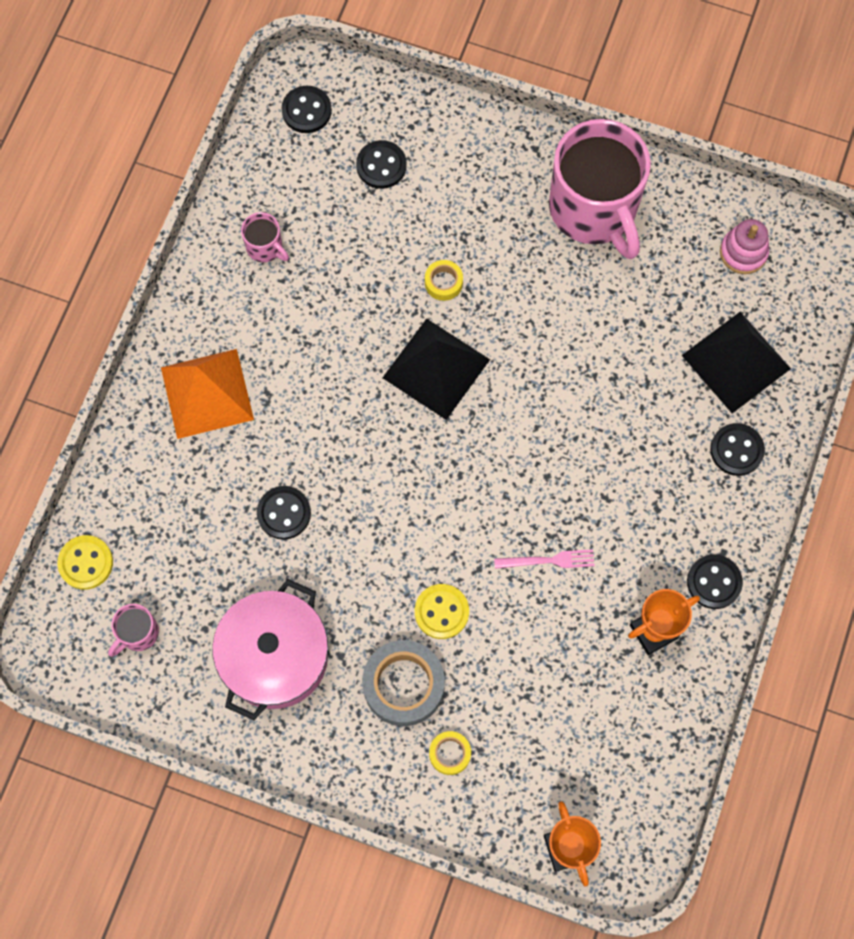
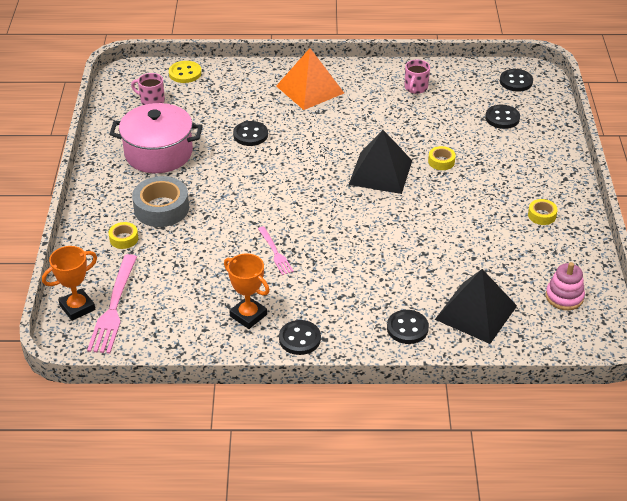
camera: 70 degrees right, 30 degrees down
(441, 612) = (217, 213): yellow button -> none
(581, 799) = (114, 307): none -> pink fork
(594, 209) = (542, 215): pink mug -> yellow tape

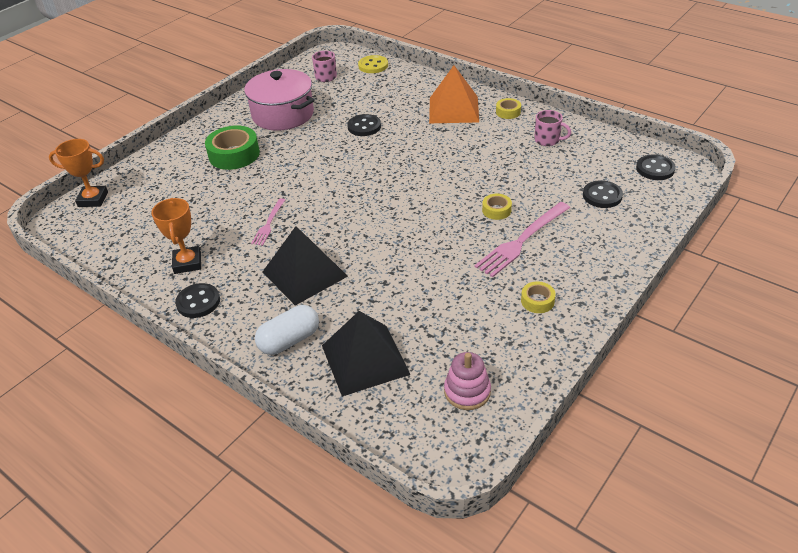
camera: 40 degrees right, 0 degrees up
(114, 307) = (114, 210): pink fork -> pink fork (522, 240)
(124, 239) = (182, 165): yellow tape -> yellow tape (508, 112)
(161, 208) = (234, 154): grey tape -> green tape
(380, 172) = (431, 197): black pyramid -> black pyramid (304, 274)
(407, 328) = (289, 340): black button -> white capsule
(415, 88) = (548, 140): pink mug -> pink mug turned 120 degrees counterclockwise

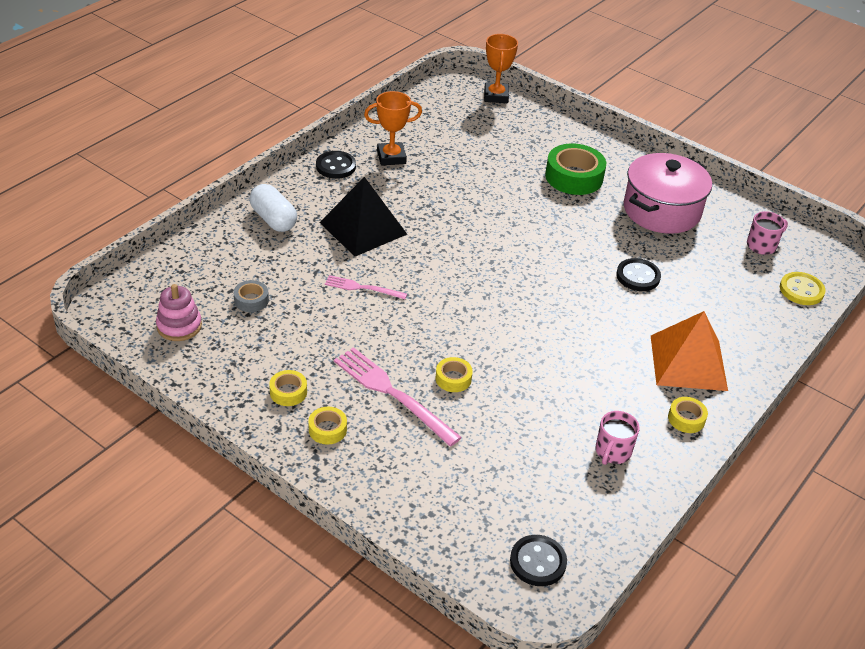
camera: 85 degrees right, 0 degrees up
(269, 223) = (446, 204): pink fork -> pink fork (363, 288)
(364, 359) = (237, 264): black pyramid -> none
(420, 341) = (251, 300): none -> grey tape
(573, 273) = (327, 429): none -> yellow tape
(602, 196) = (476, 487): black button -> none

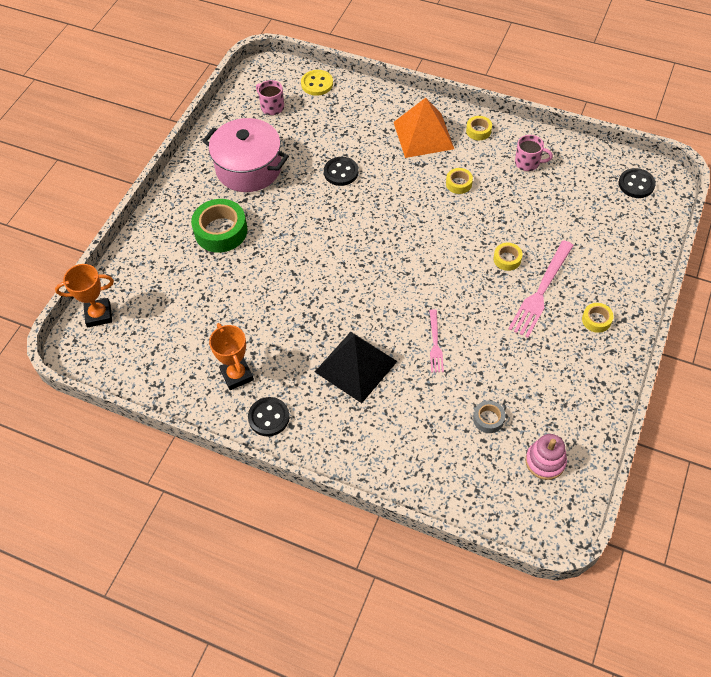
camera: 100 degrees left, 15 degrees up
(273, 219) = (372, 442): white capsule -> none
(288, 392) = (575, 356): yellow tape -> yellow tape (458, 183)

